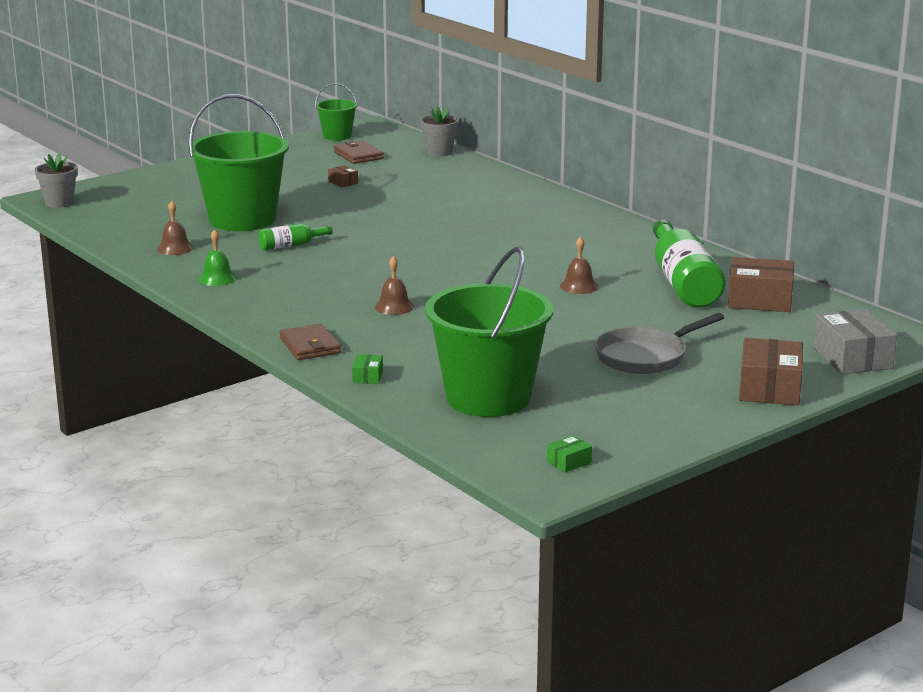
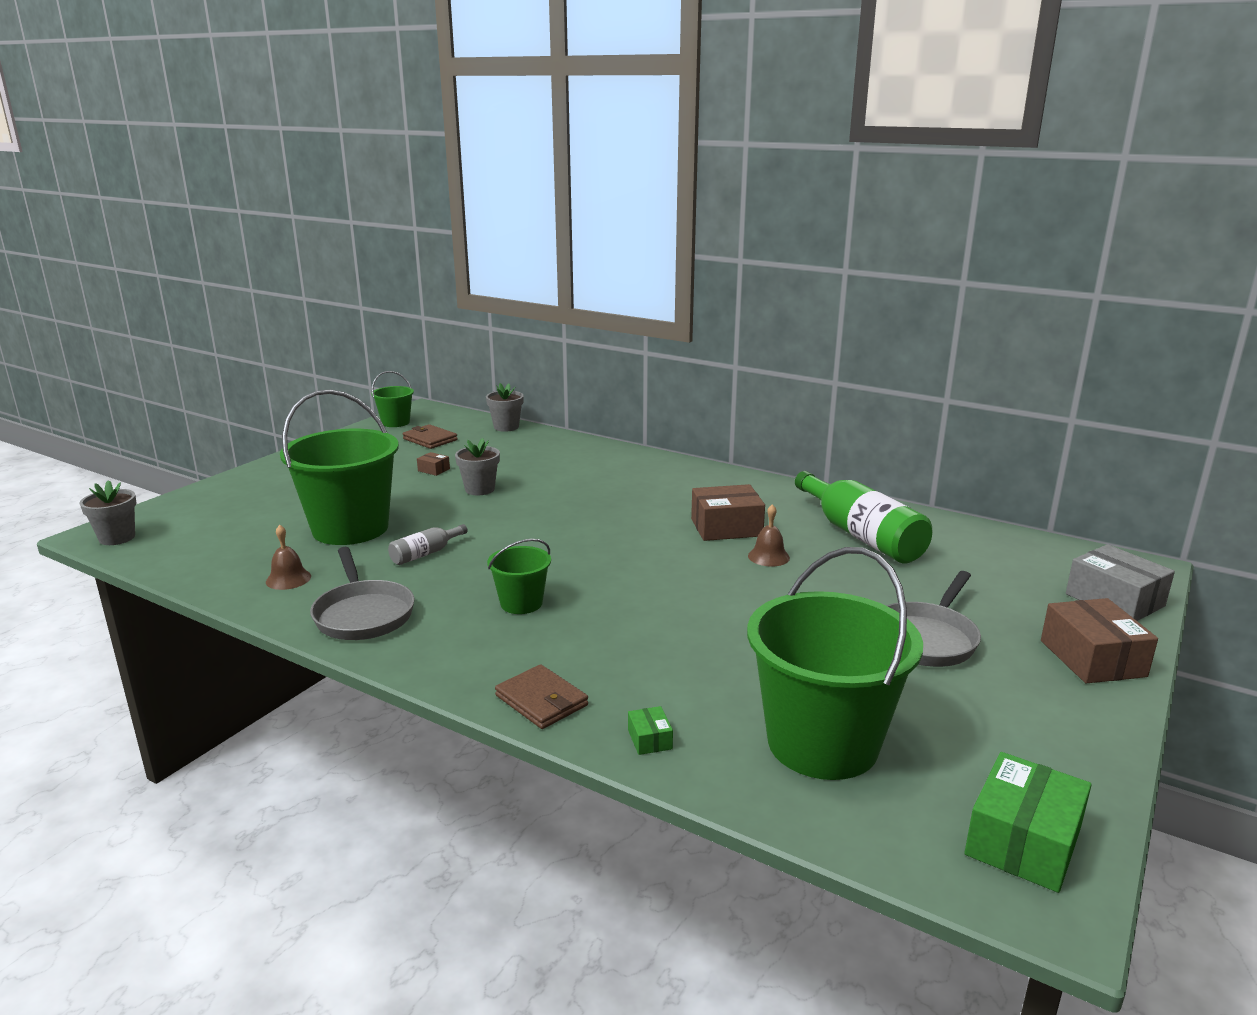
camera: 20 degrees left, 0 degrees up
(217, 278) = (363, 614): green bell -> grey pan
(291, 245) = (425, 553): green bottle -> grey bottle
(341, 288) = (521, 603): none -> green bucket
(372, 203) = (480, 489): none -> grey flower pot
(394, 307) = (599, 619): brown bell -> none
(569, 462) = (1023, 841): green box -> green box, size x2.18
(759, 300) = (950, 544): brown box -> brown box (726, 527)

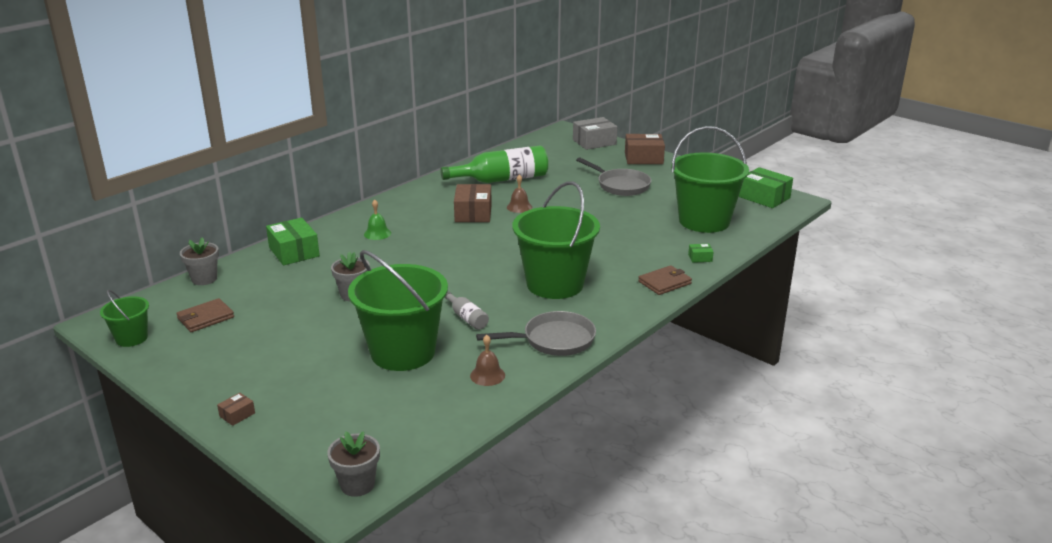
camera: 80 degrees left, 5 degrees up
(433, 470) = (292, 315): brown box -> brown box (237, 415)
(521, 603) = (555, 284): green bucket -> green bucket, size x2.07
(574, 451) = (294, 252): none -> green box
(636, 481) = (377, 233): none -> green bell

